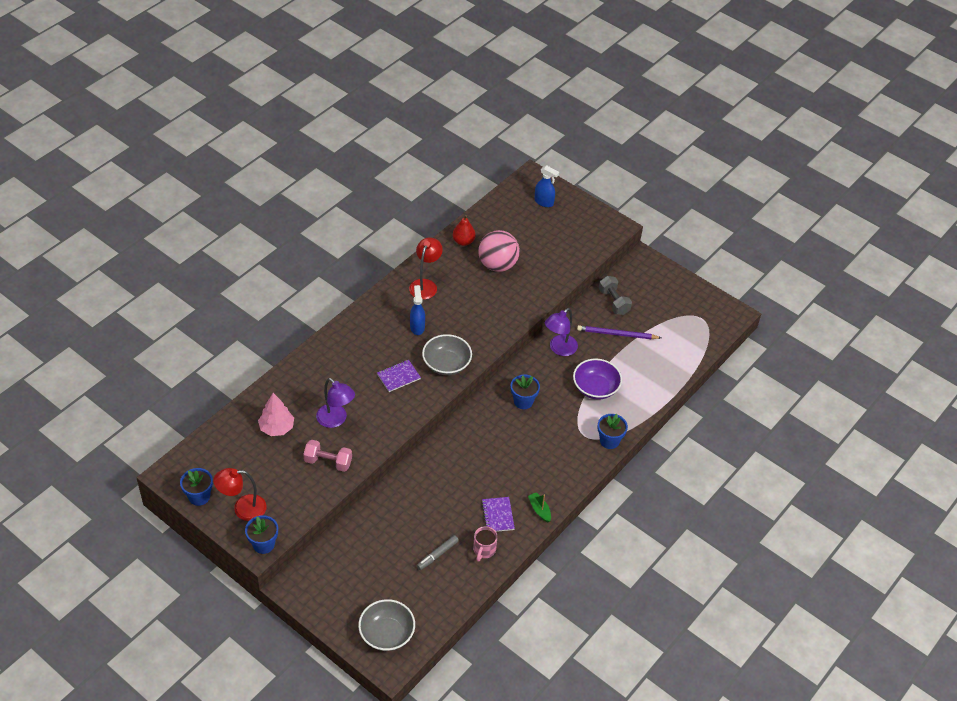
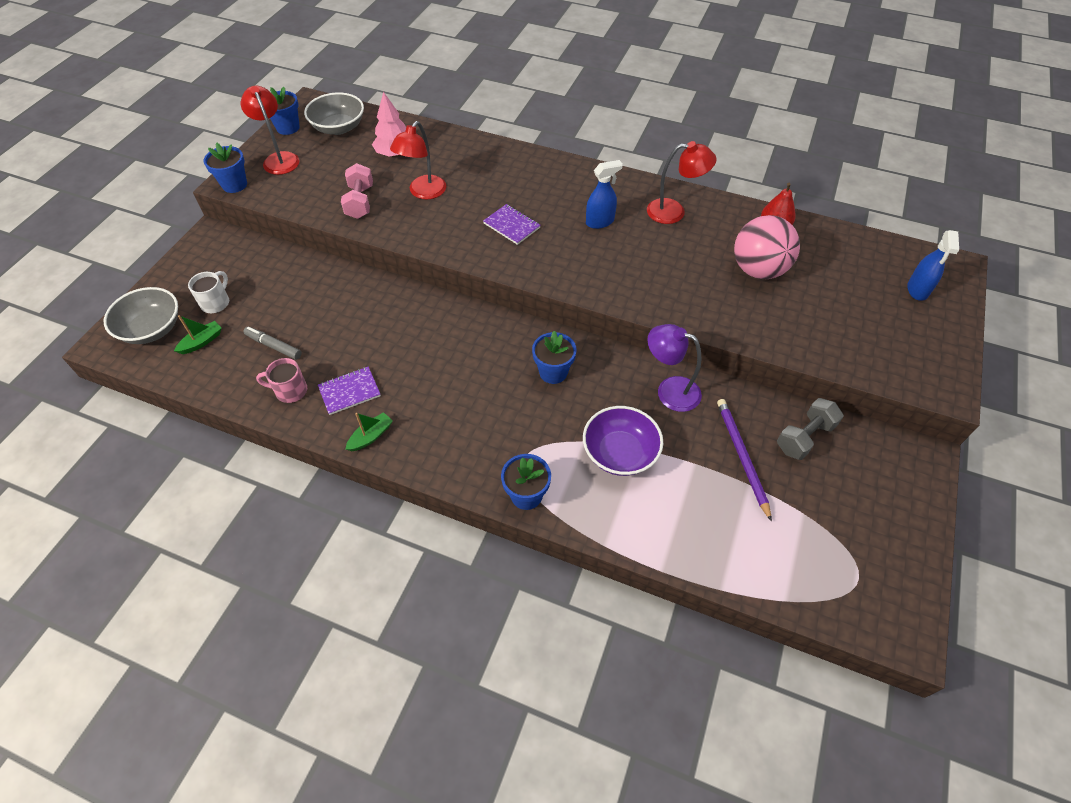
camera: 75 degrees right, 5 degrees up
(336, 420) = (423, 192): purple lamp -> red lamp
(375, 588) = (216, 302): none -> white mug
(414, 601) = (201, 342): none -> green boat
(446, 364) = (553, 262): grey bowl -> grey bowl (338, 128)

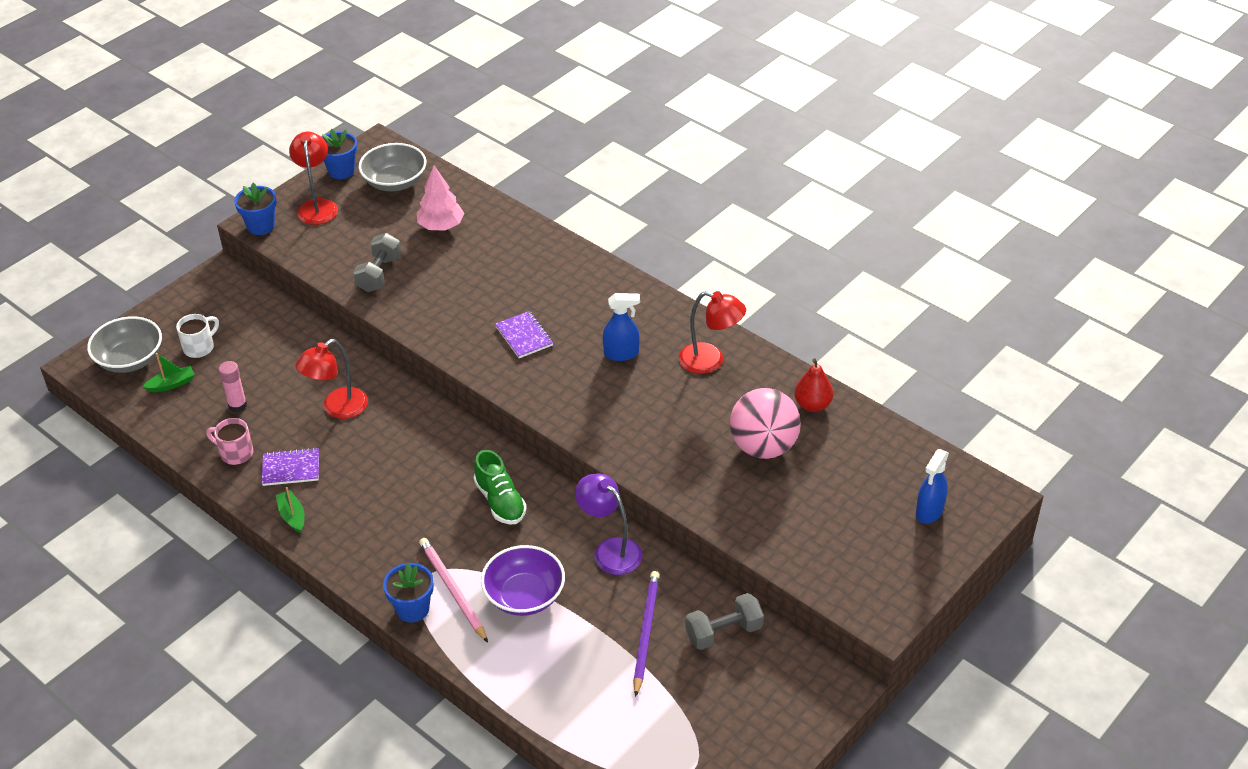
camera: 20 degrees right, 10 degrees down
(274, 346) = (237, 405): grey marker -> pink glue stick
(360, 202) = (379, 274): pink dumbbell -> grey dumbbell
(371, 436) = (292, 516): green boat -> green boat turned 90 degrees counterclockwise
(423, 192) = (449, 278): red lamp -> red lamp (337, 408)
(553, 372) = (500, 501): blue flower pot -> green shoe
(553, 466) = (452, 590): none -> pink pencil

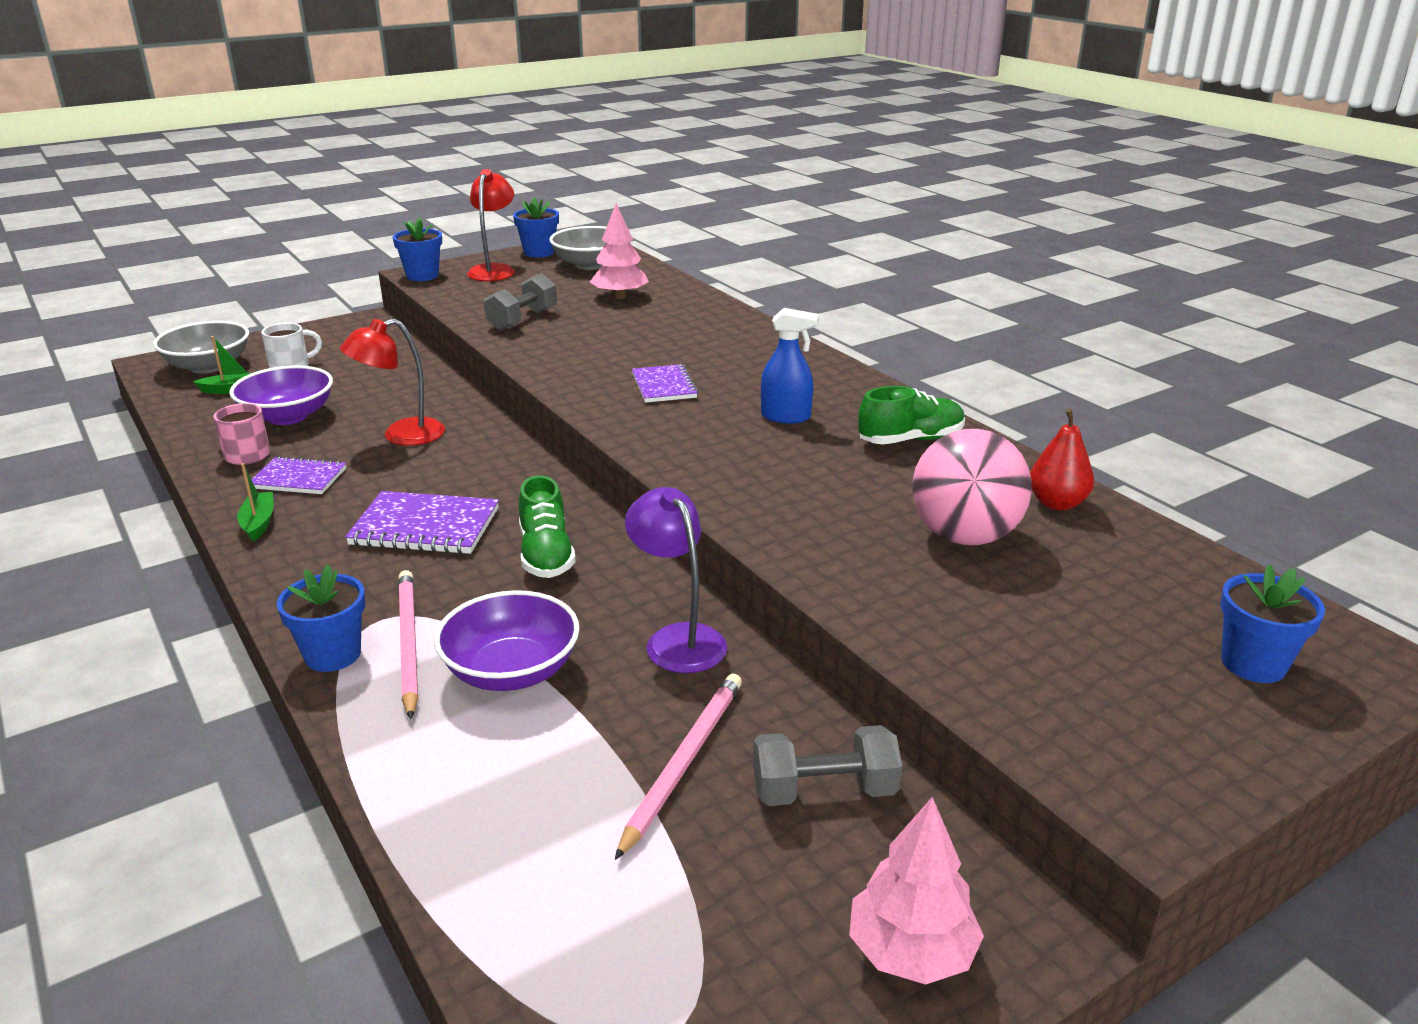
camera: 15 degrees right, 15 degrees down
(237, 405) = (288, 416): pink glue stick -> purple bowl
(408, 494) = (425, 527): none -> purple notebook
(646, 632) = (684, 762): purple pencil -> pink pencil
(710, 361) = (910, 440): red lamp -> green shoe
(786, 707) = (911, 952): none -> pink tree
(929, 512) = (1253, 664): blue spray bottle -> blue flower pot

